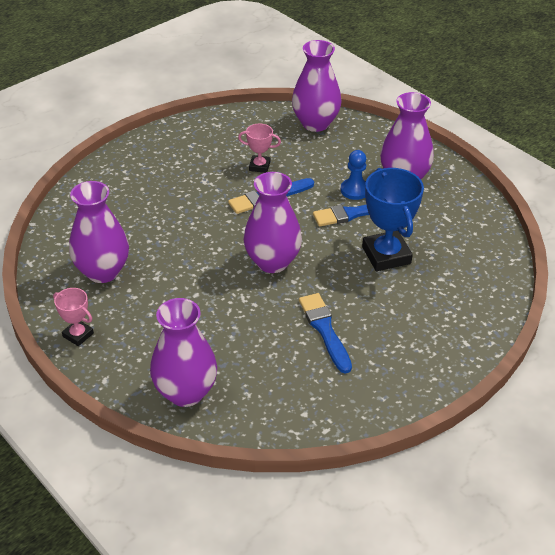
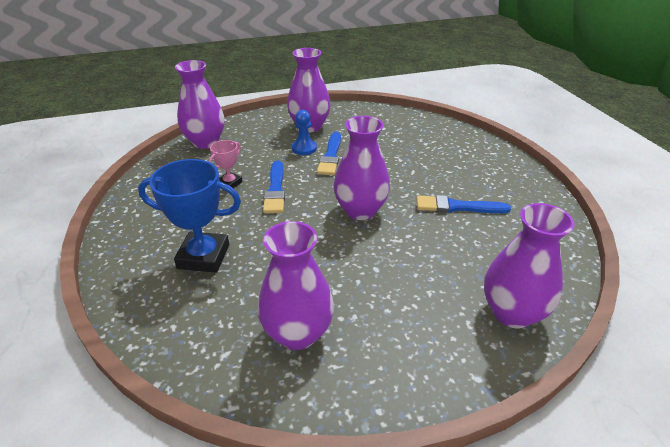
camera: 65 degrees left, 5 degrees down
(78, 335) = (393, 385): pink trophy -> none
(386, 255) = (387, 156): blue trophy -> blue trophy (204, 256)

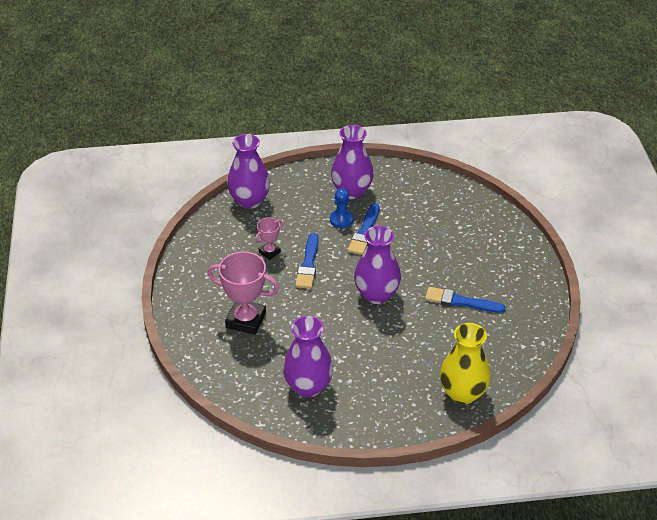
camera: 10 degrees right, 5 degrees up
(204, 256) = (246, 320): blue trophy -> pink trophy
(512, 313) = (462, 393): purple vase -> yellow vase

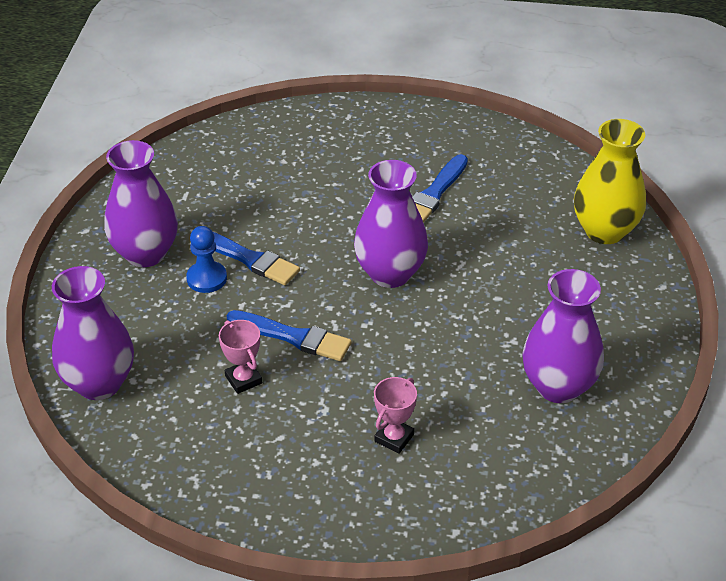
camera: 75 degrees left, 0 degrees up
(246, 320) = (394, 438): pink trophy -> pink trophy, size x0.53

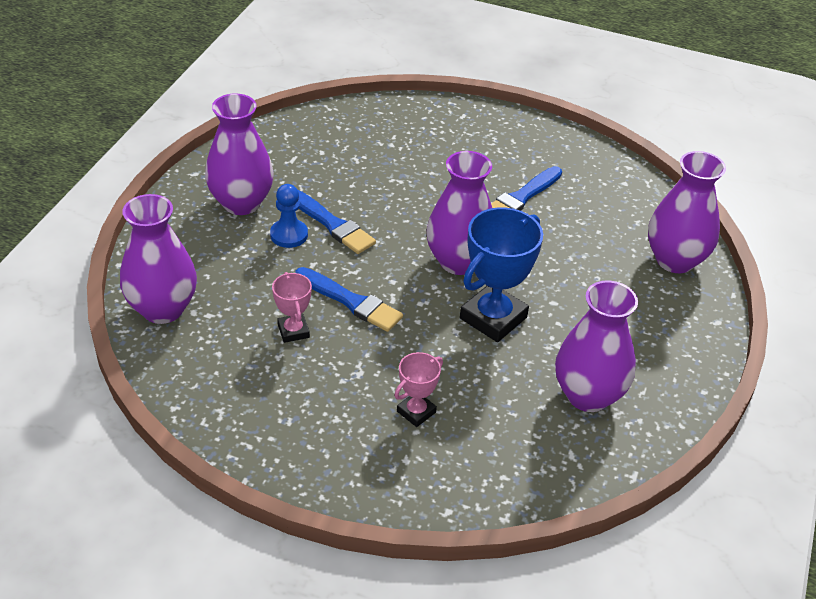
camera: 10 degrees right, 0 degrees up
(442, 326) = (493, 318): none -> blue trophy
(604, 231) = (675, 260): yellow vase -> purple vase

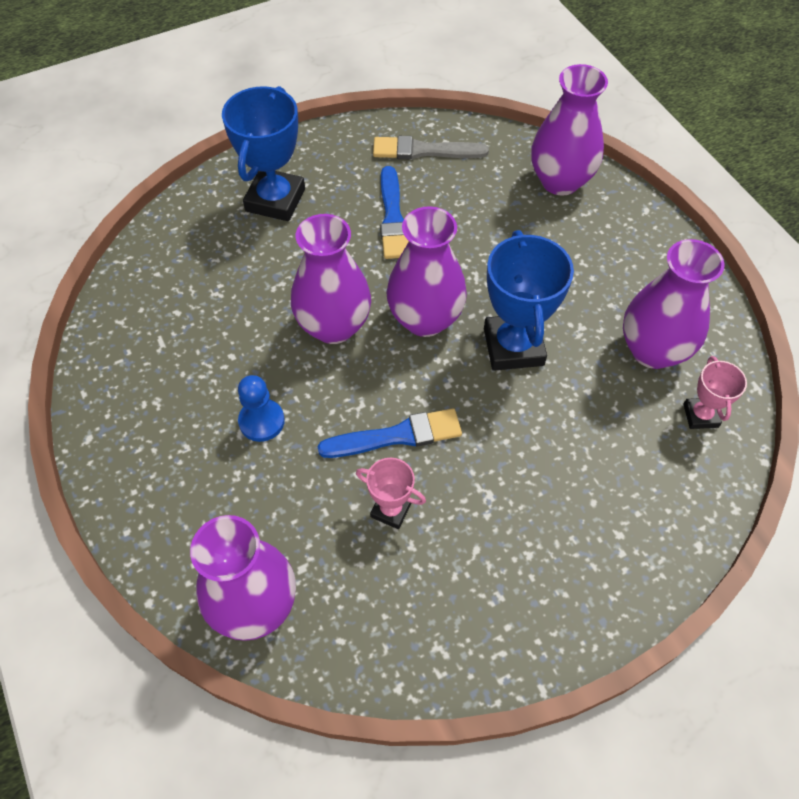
camera: 45 degrees left, 15 degrees up
(241, 203) = (176, 429): purple vase -> purple vase (334, 326)
(332, 224) = (283, 376): blue brush -> none
(416, 412) = (572, 485): pink trophy -> pink trophy (700, 415)
(460, 138) = (275, 200): none -> blue trophy
(600, 178) = (424, 151): none -> grey brush

